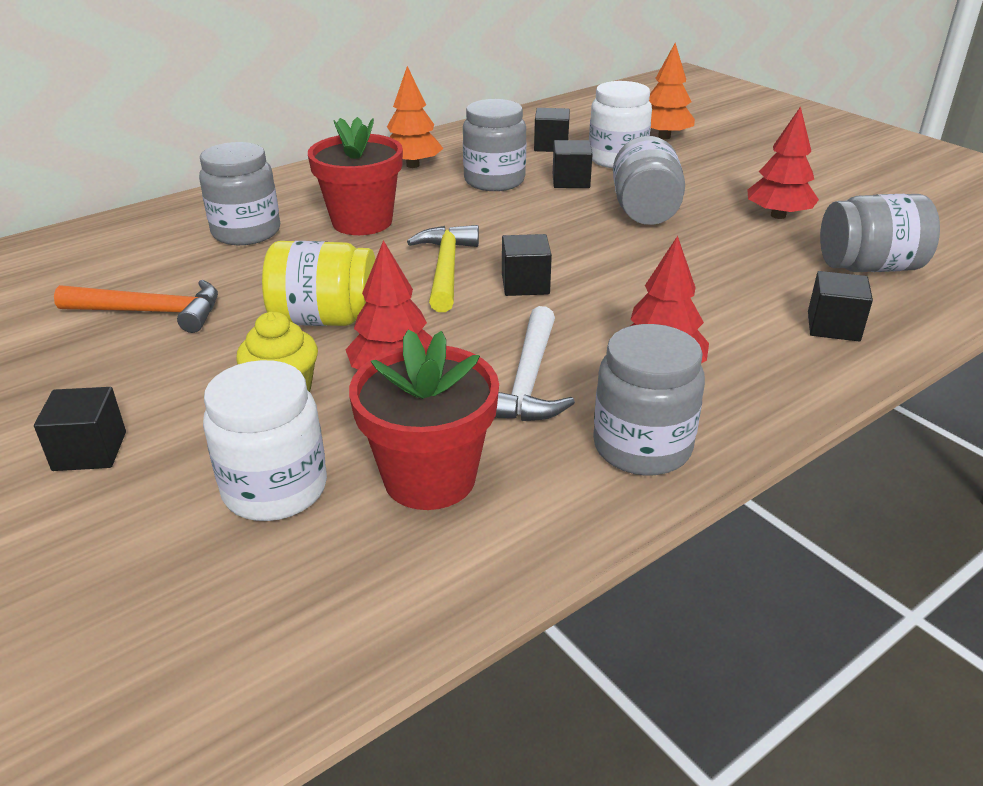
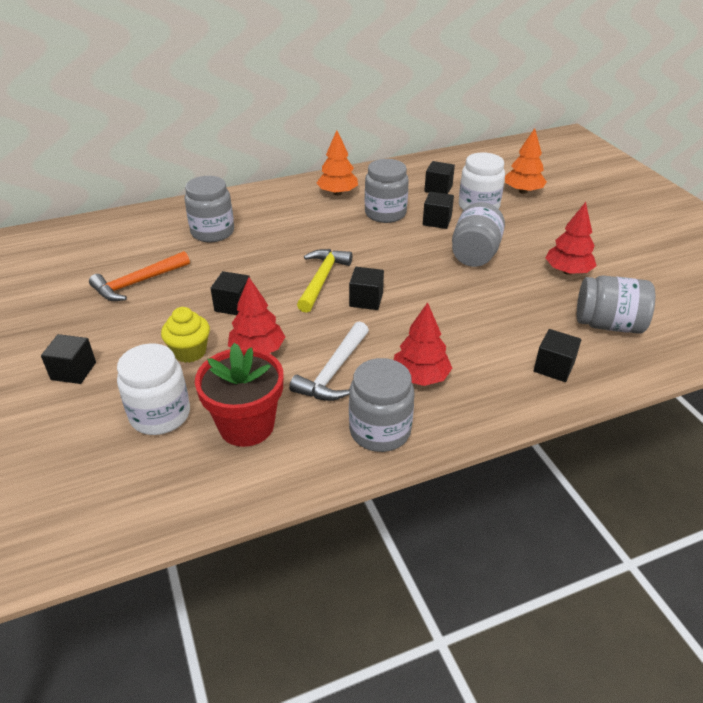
camera: 15 degrees right, 5 degrees up
(152, 312) = (137, 283): orange hammer -> orange hammer turned 120 degrees clockwise
(325, 319) = (233, 305): yellow jar -> black cube
(362, 222) = (285, 235): red flower pot -> none

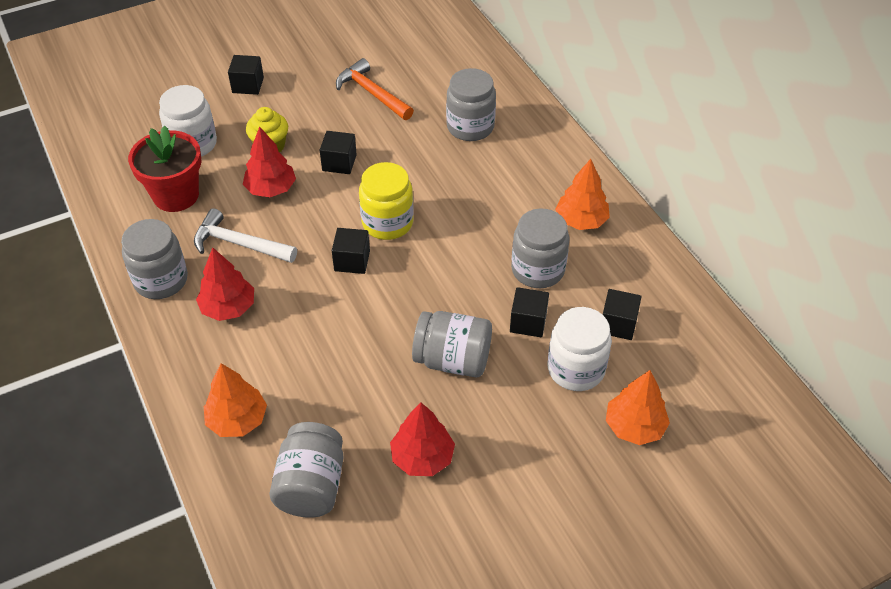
camera: 85 degrees right, 10 degrees up
(322, 279) = (387, 222): yellow hammer -> yellow jar
(553, 367) = (237, 420): black cube -> orange tree

